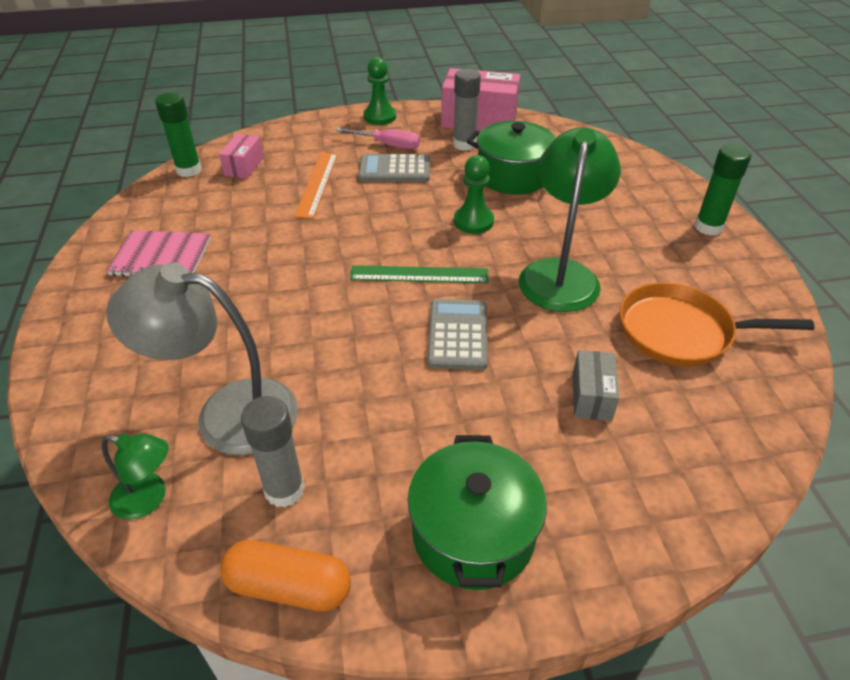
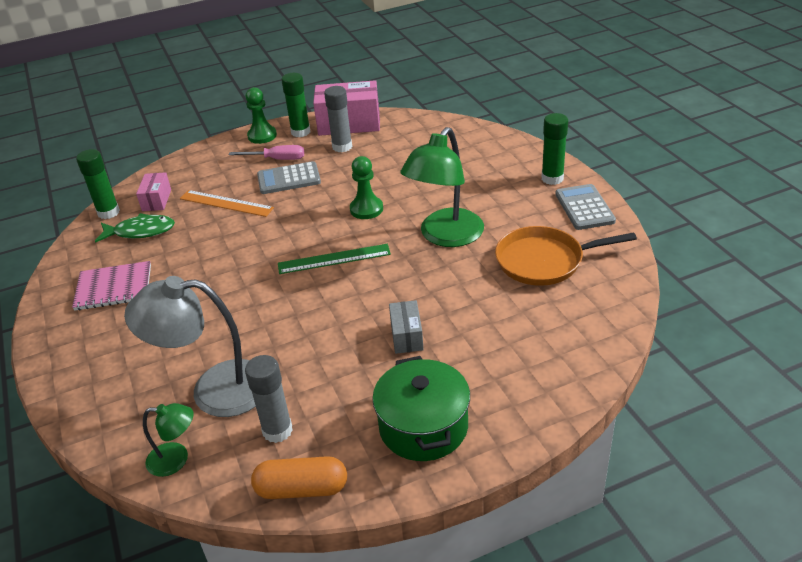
camera: 10 degrees left, 5 degrees down
(214, 198) = (141, 231): none -> green fish
(317, 184) = (226, 203): orange ruler -> orange ruler turned 60 degrees counterclockwise
(423, 120) = (300, 132): none -> green glue stick
(457, 335) = (376, 297): grey calculator -> grey calculator (584, 208)
(513, 176) = (389, 166): green pot -> none
(560, 274) = (445, 236): green lamp -> green lamp turned 150 degrees counterclockwise
(591, 396) = (487, 319): grey box -> grey box (407, 336)

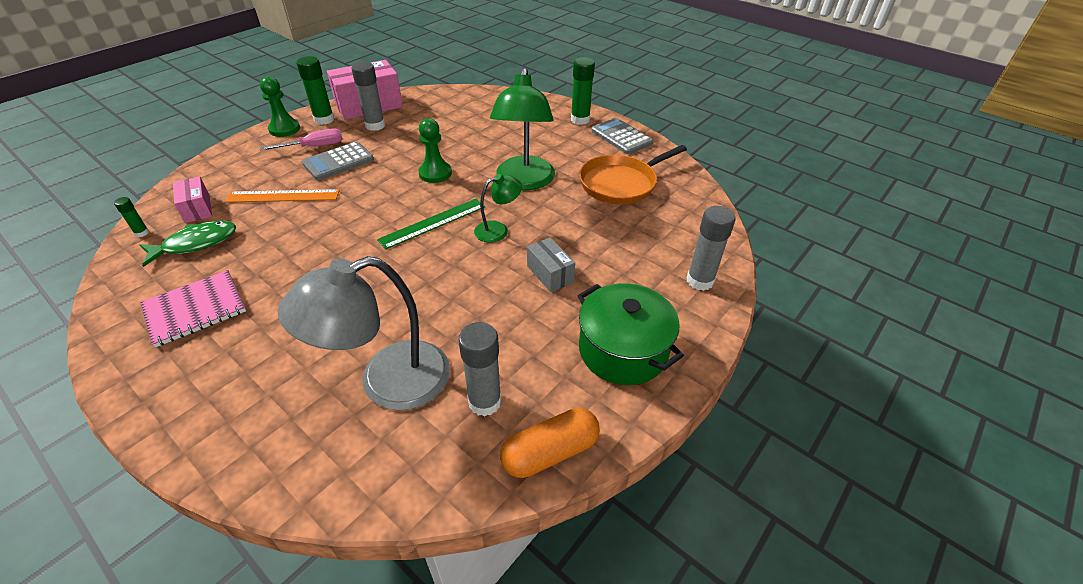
camera: 30 degrees left, 5 degrees up
(108, 212) = (142, 233): green glue stick -> green glue stick, size x0.51
(176, 459) = (390, 473): green lamp -> green lamp (498, 230)
(550, 385) = (700, 281): none -> grey glue stick

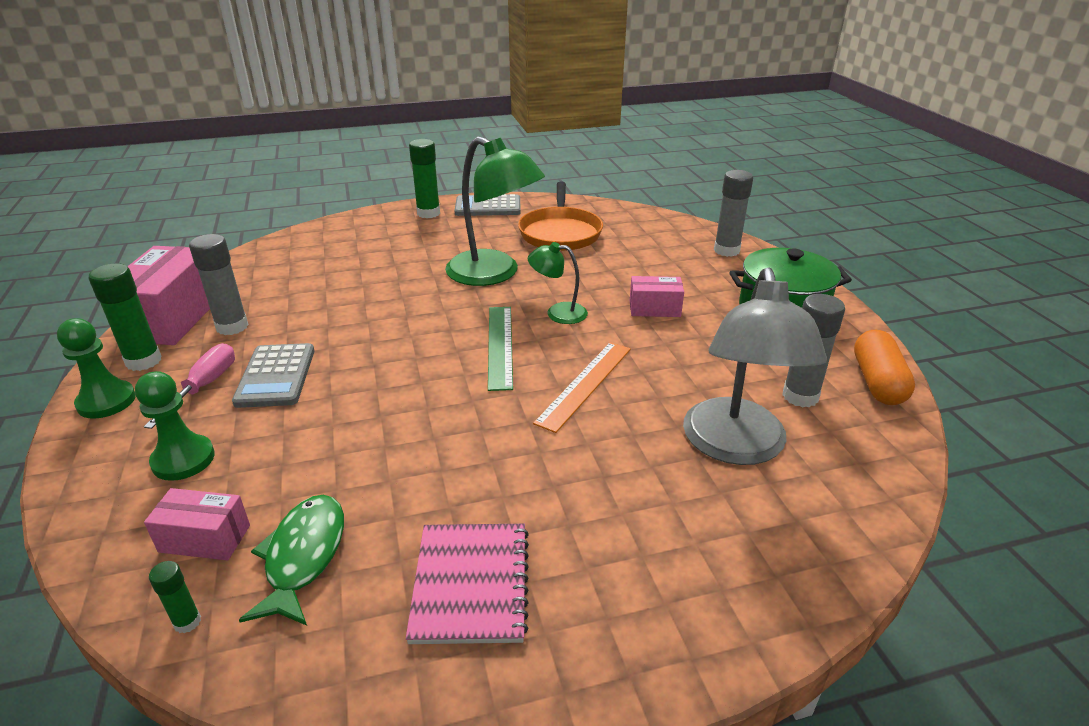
camera: 55 degrees left, 10 degrees down
(283, 196) = (292, 442): orange ruler -> orange ruler (585, 384)
(435, 173) = (406, 317): green pawn -> green pawn (183, 459)
(498, 230) = (558, 313): green lamp -> green lamp turned 90 degrees counterclockwise
(550, 274) = (654, 308): grey box -> pink box

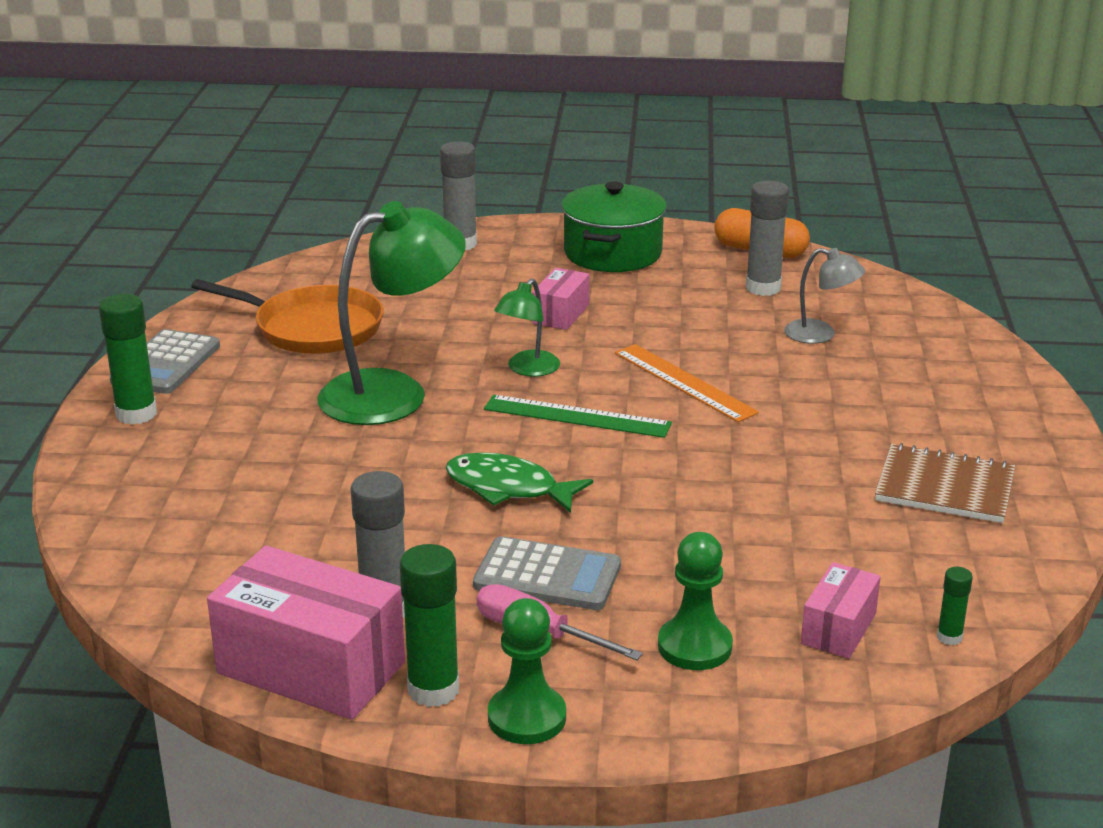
camera: 70 degrees left, 5 degrees down
(303, 556) = (884, 570): green fish -> green fish (508, 488)
(470, 584) = (944, 487): pink notebook -> brown notebook
(736, 447) = (820, 334): grey lamp -> grey lamp, size x0.50

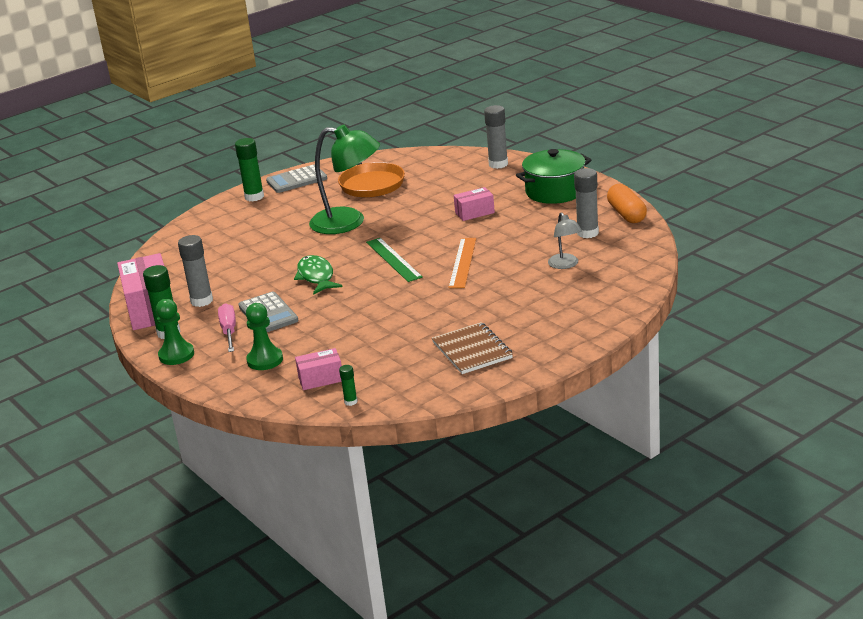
camera: 50 degrees right, 0 degrees up
(528, 369) = (414, 232): green lamp -> none

